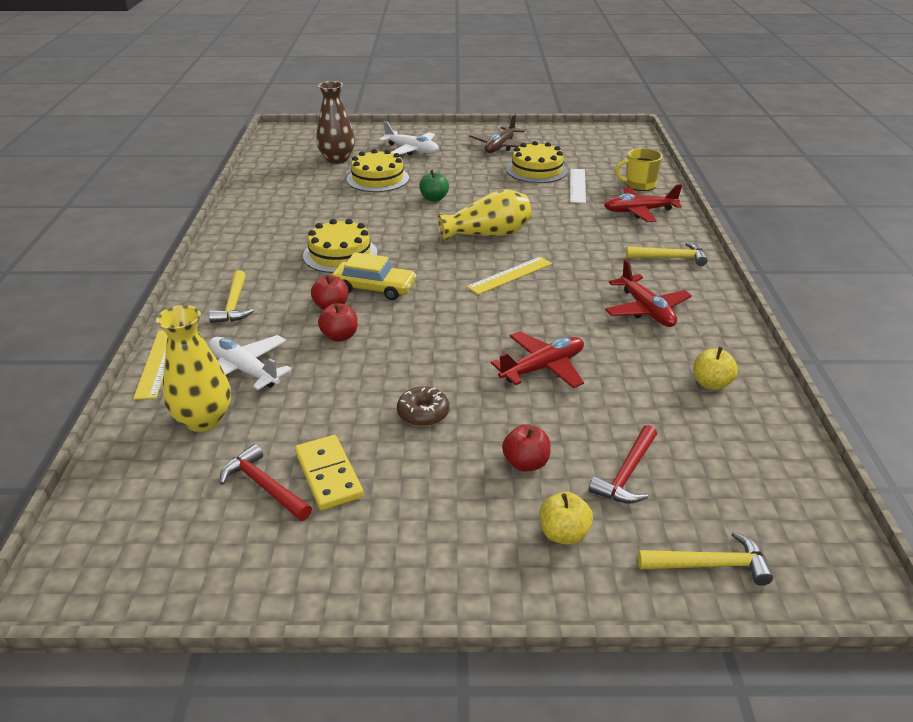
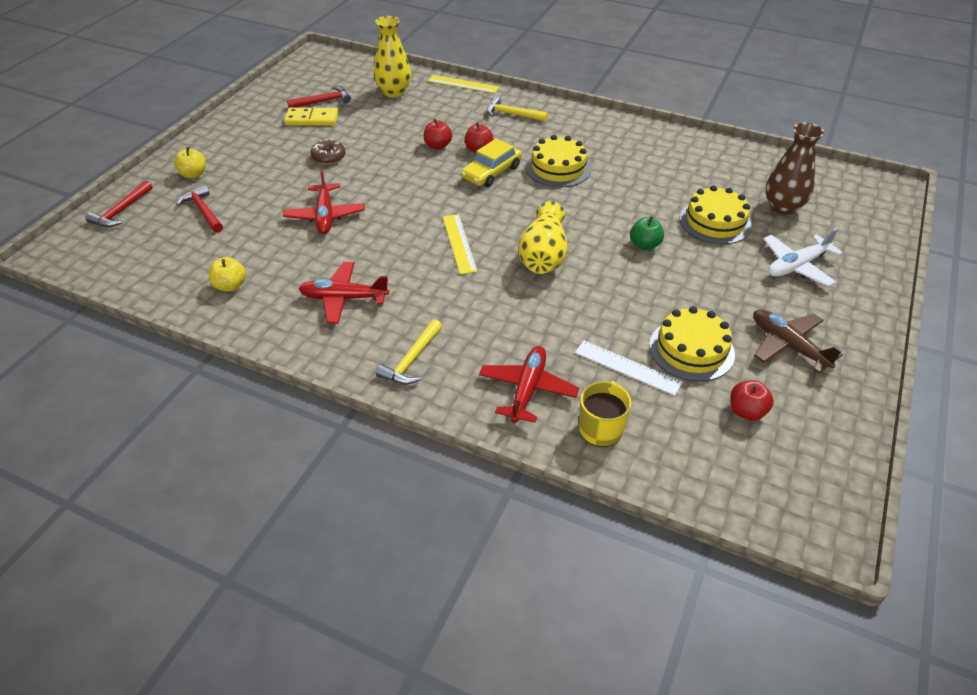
camera: 115 degrees right, 10 degrees up
(244, 370) = (430, 109): white plane -> none
(526, 463) = (251, 179): red apple -> red apple (746, 411)
(710, 565) = (121, 211): yellow hammer -> red hammer

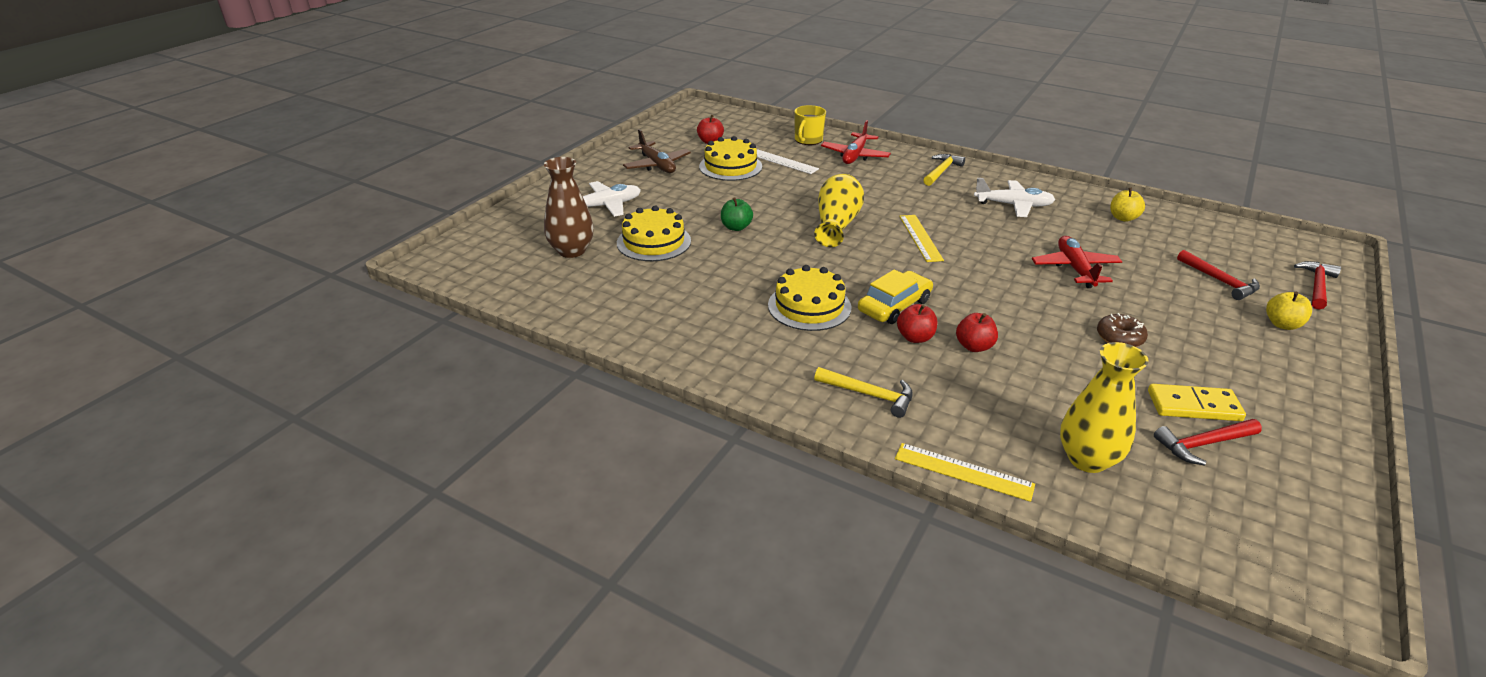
camera: 175 degrees left, 10 degrees down
(344, 298) = (1013, 205): red plane -> white plane

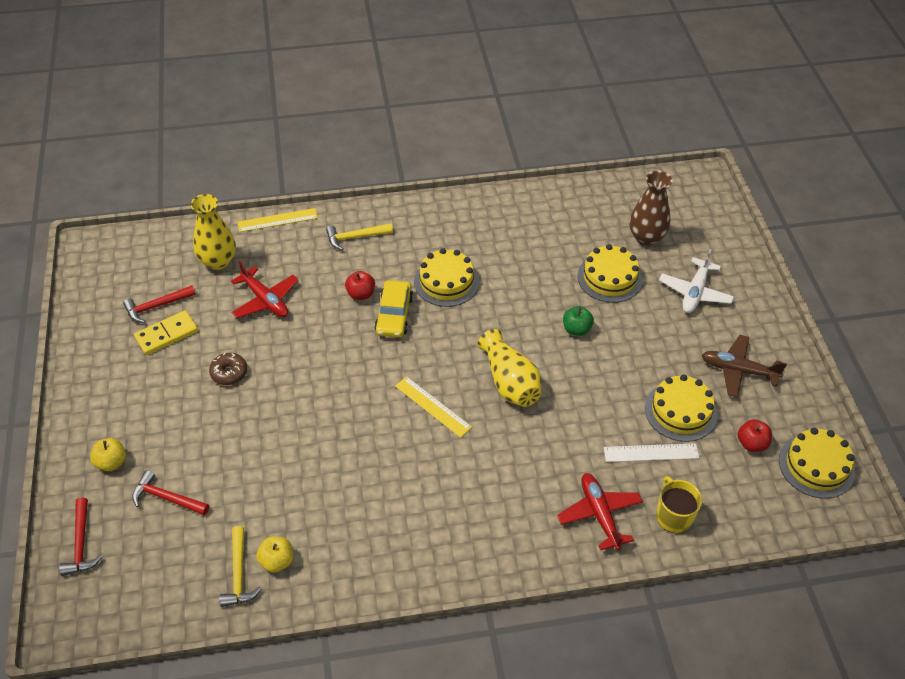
camera: 140 degrees right, 15 degrees up
(689, 123) = (816, 465): none -> yellow cake
(941, 171) = (495, 541): yellow hammer -> yellow hammer (239, 574)
(974, 346) = (320, 308): red apple -> none
(1013, 205) = (388, 516): white plane -> none
(1075, 269) = (290, 440): red plane -> red plane (265, 300)
(1203, 444) = (156, 306): red hammer -> red hammer turned 150 degrees counterclockwise

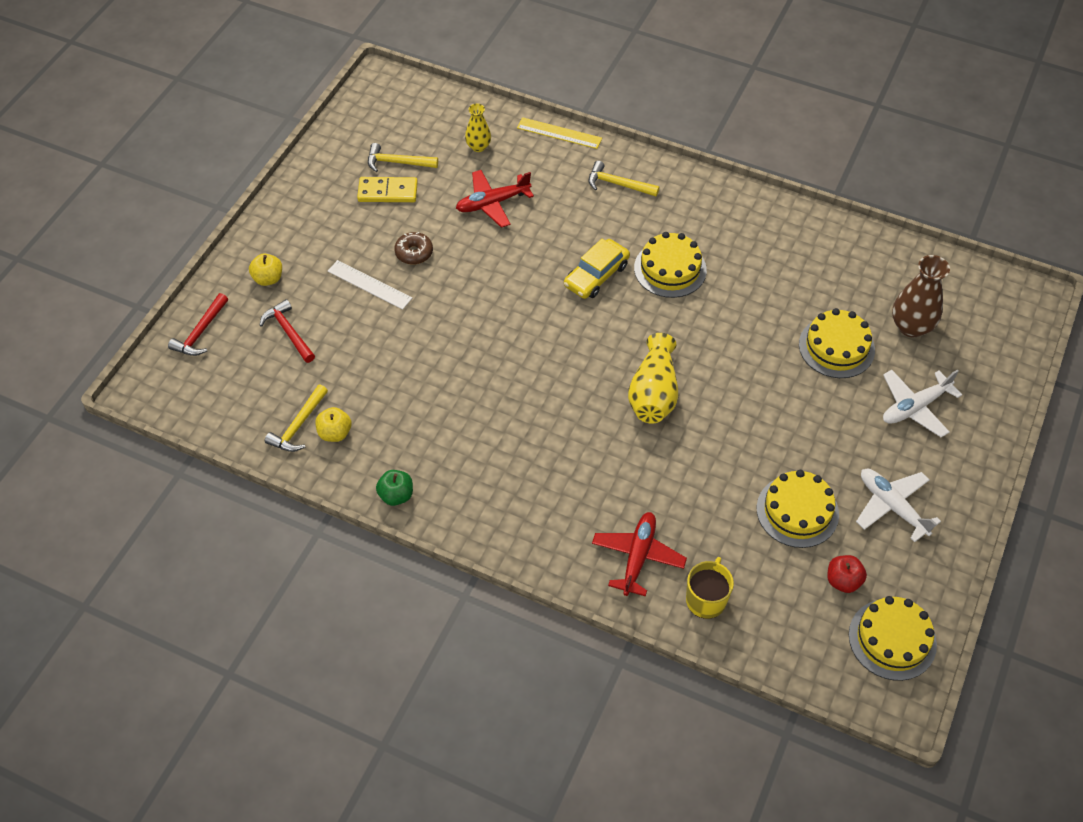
camera: 35 degrees right, 5 degrees up
(156, 306) = (397, 162): red hammer -> yellow hammer
(218, 261) = (478, 147): yellow vase -> yellow vase, size x0.60
(265, 300) = (492, 203): red plane -> red plane turned 75 degrees clockwise
(361, 294) = (581, 240): red apple -> none
(433, 406) = (565, 377): yellow ruler -> none
(576, 329) = (759, 379): green apple -> green apple (396, 495)
(651, 452) = (734, 531): white ruler -> white ruler (369, 284)
(738, 370) = (892, 506): brown plane -> white plane

